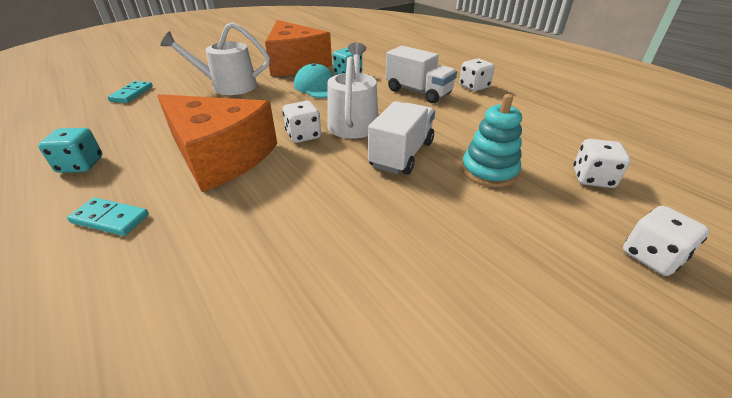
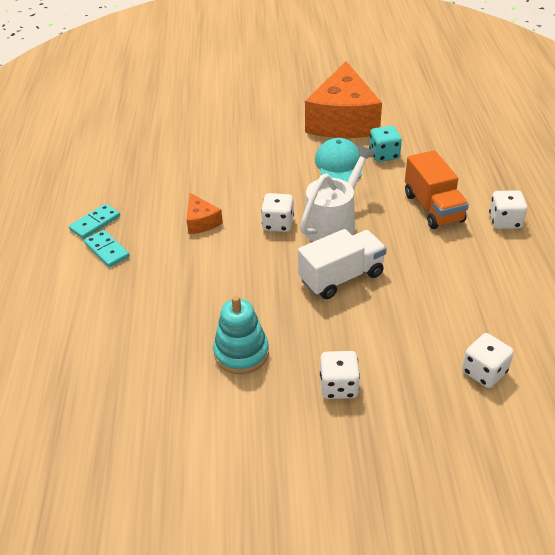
camera: 35 degrees right, 5 degrees up
(81, 165) = (107, 193): turquoise dice -> none
(132, 94) = (173, 120): turquoise domino -> turquoise domino (95, 223)
(220, 156) = (201, 222): orange cheese -> orange cheese, size x0.43
(228, 86) = (257, 136): white watering can -> none
(418, 92) = (433, 208): white truck -> orange truck
(489, 171) = (398, 325): turquoise stacking toy -> turquoise stacking toy (241, 353)
(651, 256) = (437, 447): white dice -> white dice (338, 386)

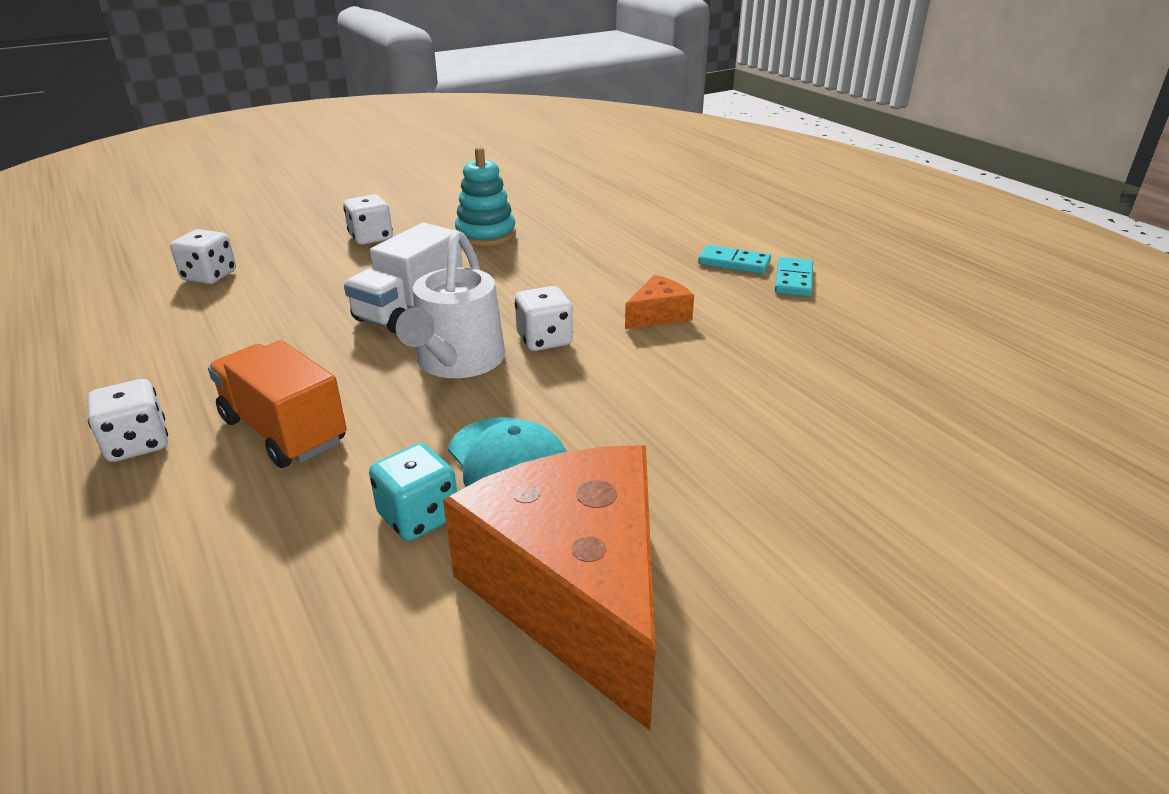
camera: 150 degrees right, 10 degrees down
(201, 222) = (658, 315): orange cheese -> orange cheese turned 105 degrees clockwise

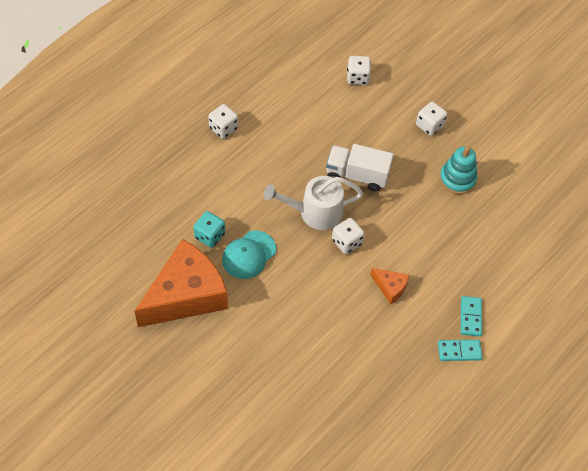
camera: 70 degrees right, 25 degrees up
(284, 431) = (245, 171): orange truck -> none

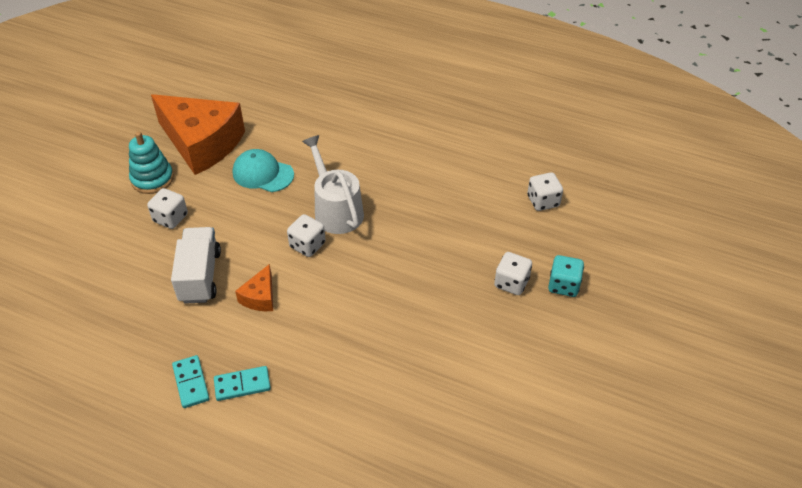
camera: 75 degrees right, 10 degrees down
(209, 236) = (275, 141): turquoise dice -> turquoise dice (563, 285)
(223, 128) = (410, 117): white dice -> white dice (170, 218)
(357, 175) = (402, 233): white truck -> white truck (200, 276)
(457, 179) = (443, 328): turquoise stacking toy -> turquoise stacking toy (152, 179)

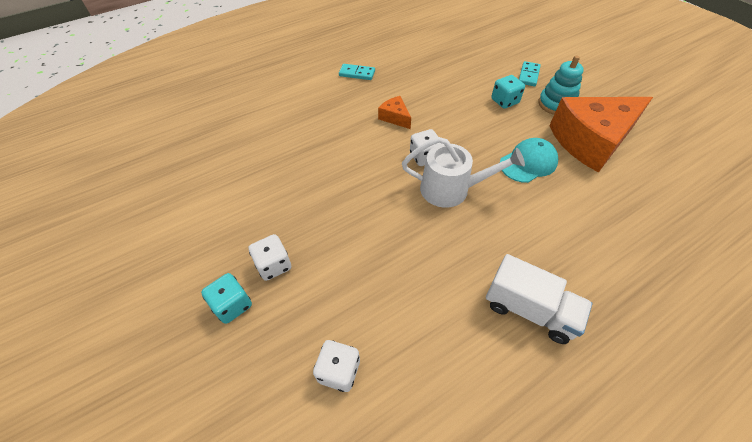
camera: 125 degrees right, 5 degrees up
(170, 218) = (504, 101): white dice -> turquoise dice
(200, 276) = (436, 98): white truck -> white truck (529, 309)
(242, 384) = (336, 90): turquoise domino -> turquoise domino (528, 75)

